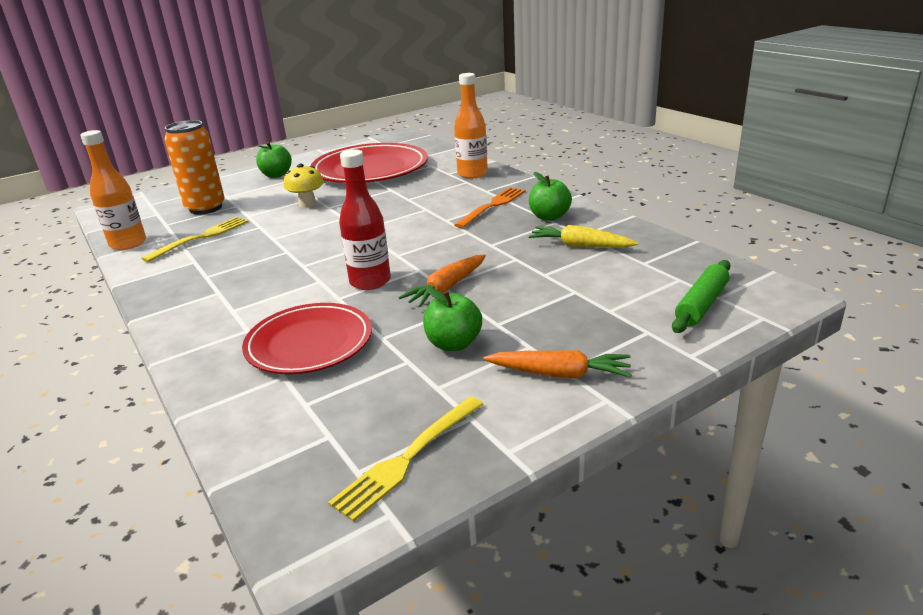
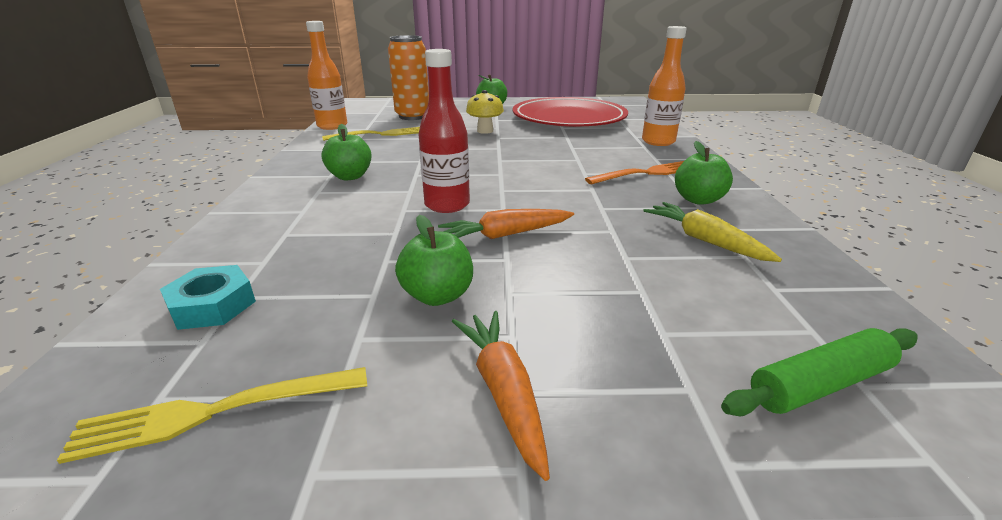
camera: 30 degrees right, 0 degrees up
(241, 287) = (350, 176): none -> green apple
(296, 416) = (212, 305): none -> turquoise nut
(309, 343) = (325, 240): red plate -> none
(559, 374) = (503, 392): orange carrot -> orange carrot turned 150 degrees counterclockwise

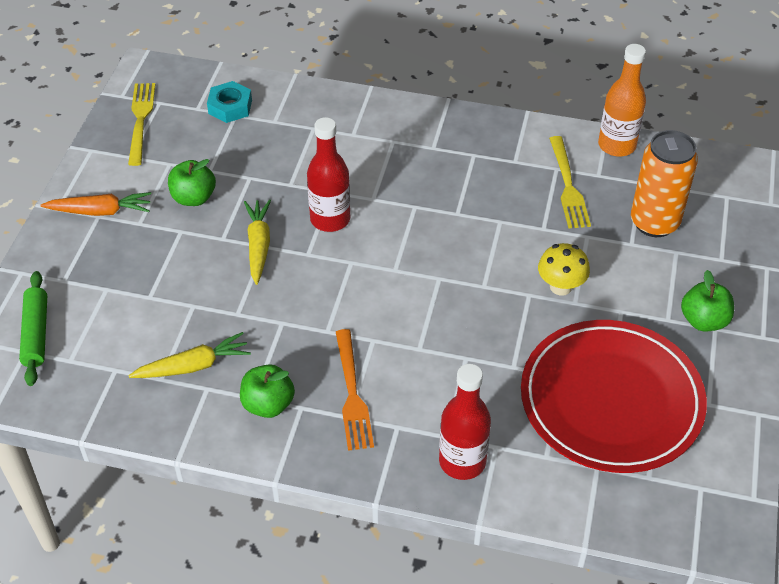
camera: 105 degrees right, 20 degrees up
(350, 176) = (424, 161): green apple -> none
(505, 235) = (258, 245): orange carrot -> yellow carrot
(658, 142) = (462, 461): orange bottle -> red bottle

